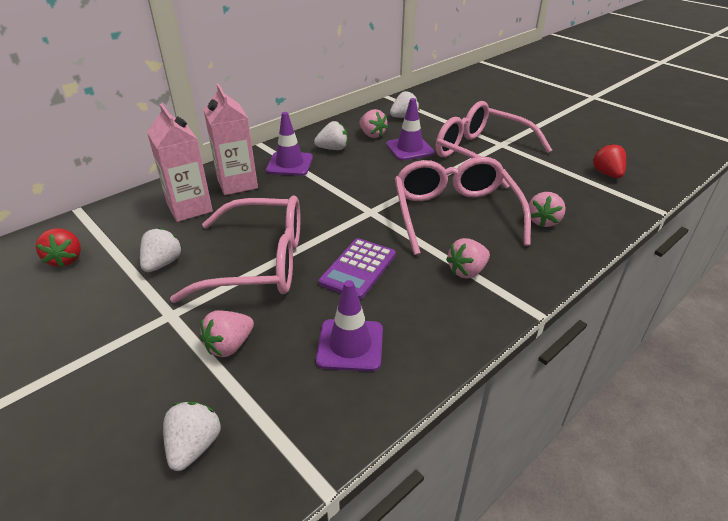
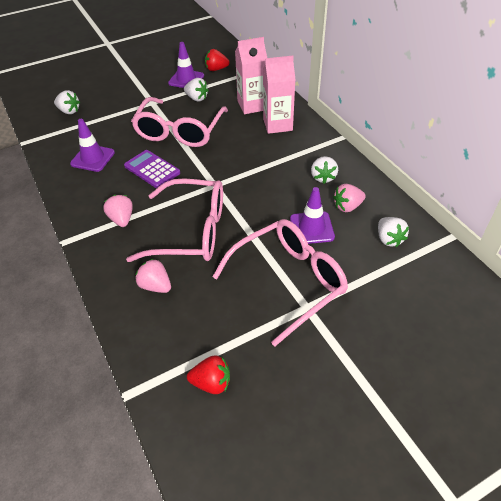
camera: 105 degrees right, 10 degrees up
(229, 346) = (118, 120): pink strawberry -> none
(289, 164) = (301, 151): purple traffic cone -> purple traffic cone (186, 79)

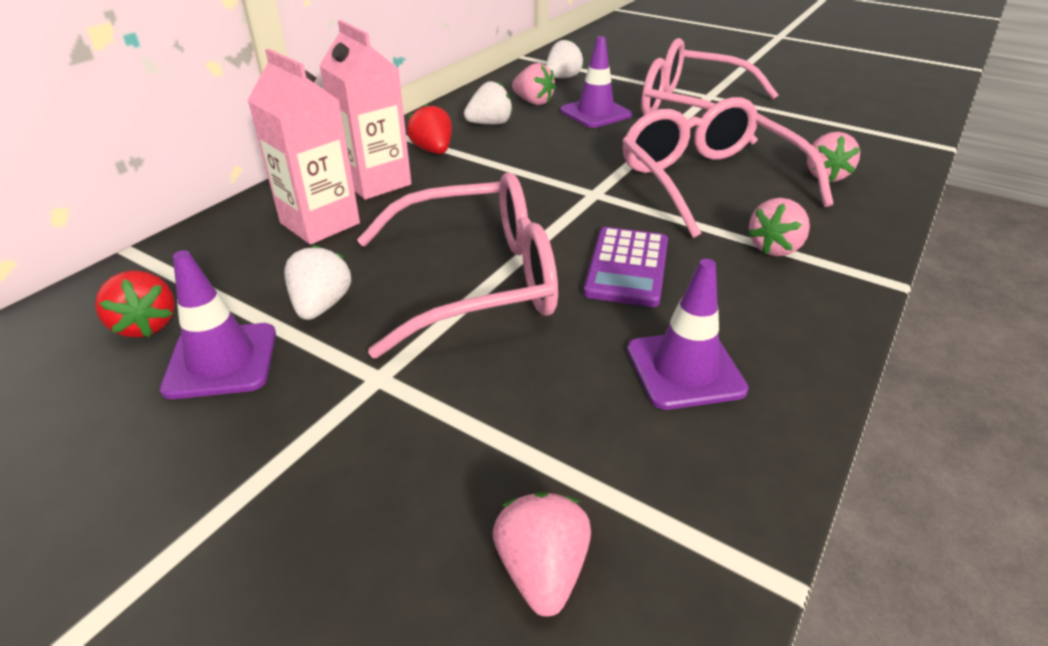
camera: 120 degrees left, 10 degrees down
(69, 111) = (542, 570): white strawberry -> pink strawberry
(211, 383) = (859, 115): red strawberry -> red strawberry (433, 151)

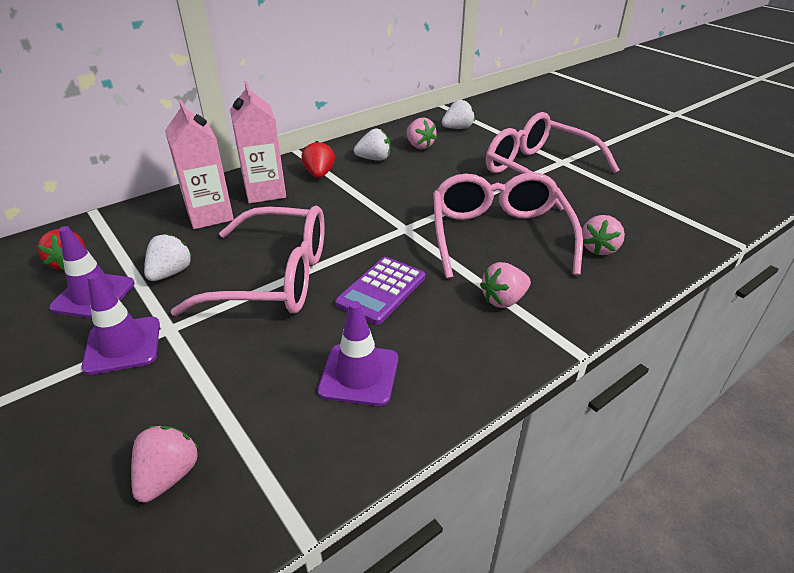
camera: 20 degrees right, 0 degrees up
(595, 113) = (458, 162): purple traffic cone -> purple traffic cone (123, 345)

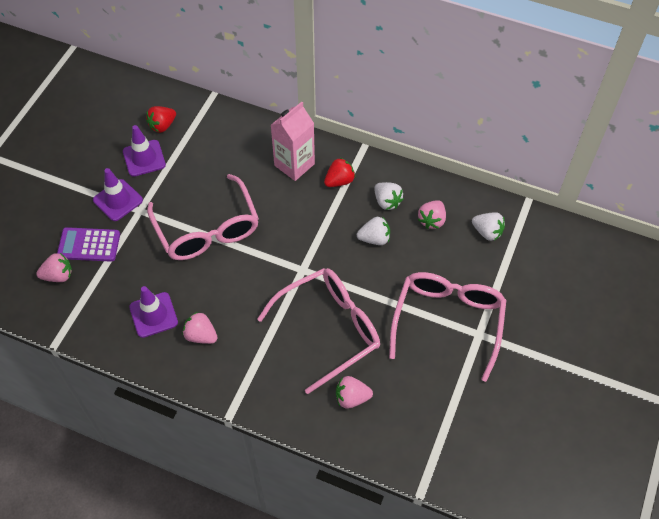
camera: 60 degrees right, 20 degrees up
(170, 273) = (181, 177): white strawberry -> white strawberry (374, 238)
(210, 215) = (247, 154): pink carton -> none
(381, 290) = (227, 290): purple calculator -> purple calculator (89, 245)
(503, 300) = (256, 359): pink strawberry -> pink strawberry (201, 335)

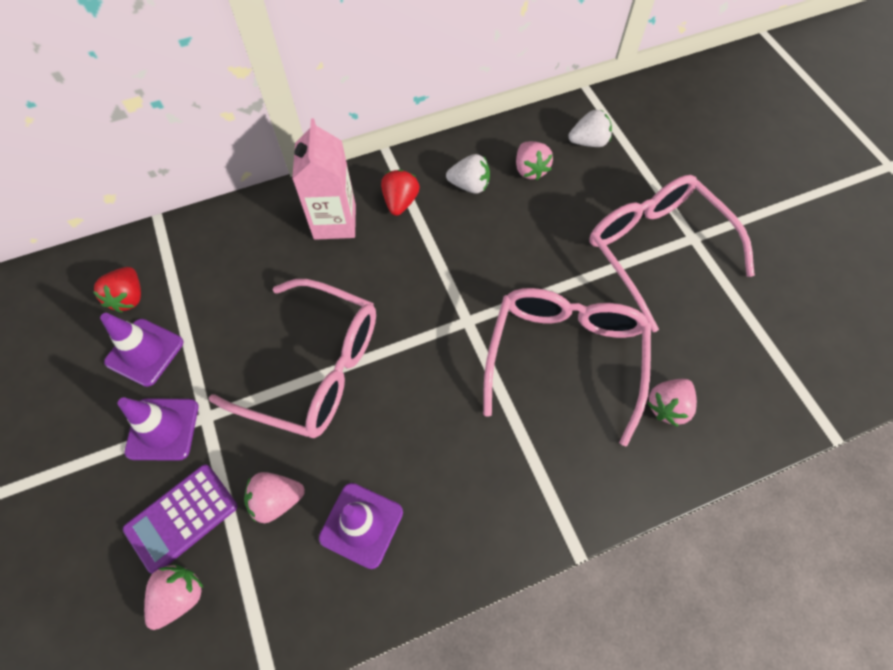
camera: 45 degrees left, 5 degrees up
(201, 335) = (443, 494): pink strawberry -> pink strawberry (277, 500)
(374, 238) = (500, 230): white strawberry -> none

